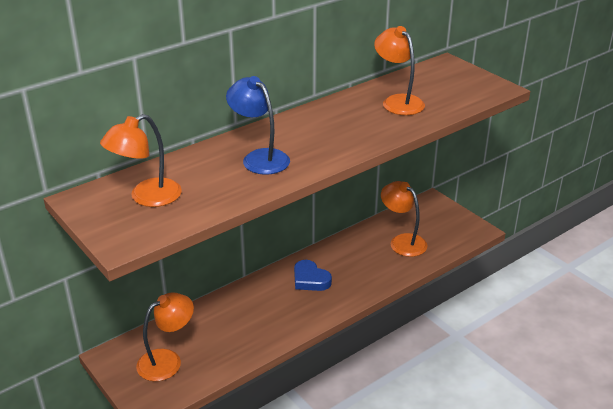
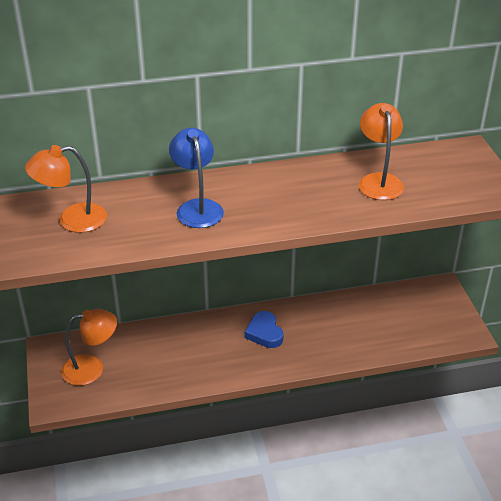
camera: 25 degrees right, 5 degrees up
(402, 241) = (381, 322): orange lamp -> none

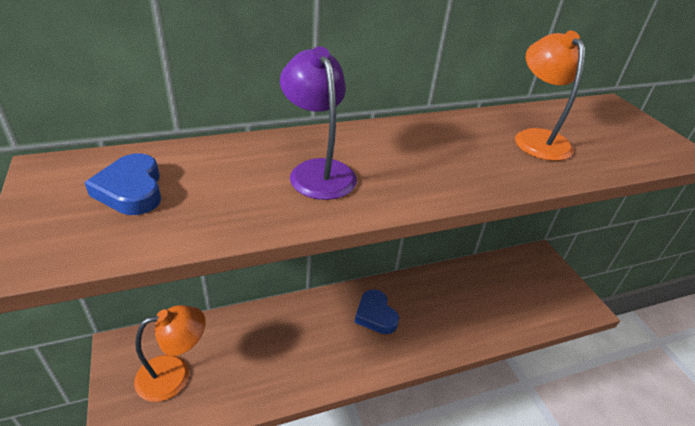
camera: 10 degrees left, 0 degrees up
(72, 220) = (131, 190): orange lamp -> blue heart
(197, 207) = (318, 171): blue lamp -> purple lamp

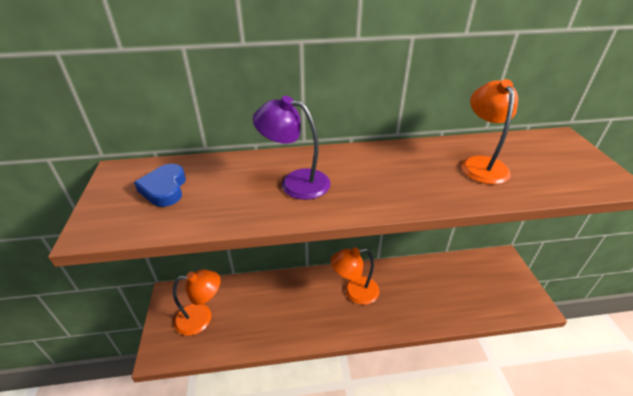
camera: 15 degrees right, 0 degrees up
(318, 171) = (295, 182): purple lamp -> purple lamp turned 60 degrees counterclockwise
(375, 315) = (354, 292): blue heart -> orange lamp

